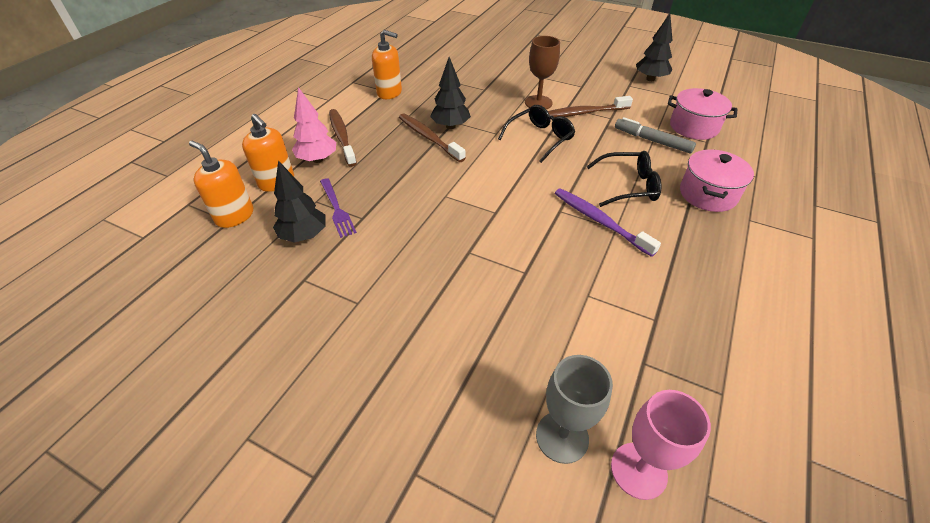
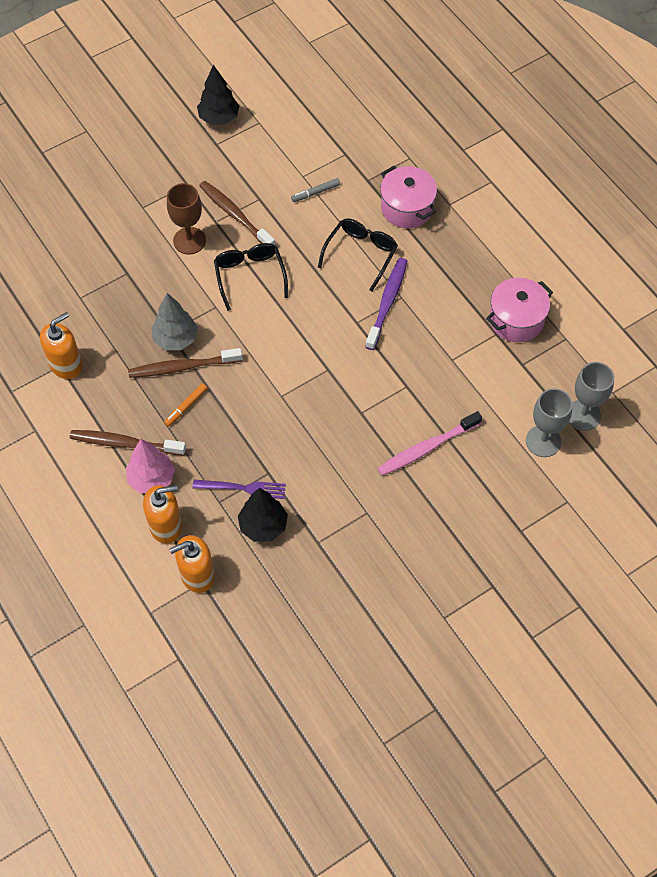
camera: 60 degrees left, 15 degrees up
(395, 152) = (186, 407): none -> orange marker
(450, 126) = (175, 339): black tree -> grey tree
(466, 320) = (427, 448): none -> pink toothbrush
(583, 113) = (235, 215): brown toothbrush -> brown toothbrush turned 120 degrees clockwise
(600, 221) = (387, 302): purple toothbrush -> purple toothbrush turned 120 degrees clockwise
(638, 470) = (583, 415): pink goblet -> grey goblet
(652, 141) = (315, 193): grey marker -> grey marker, size x0.62
(693, 127) = (319, 147): pink pot -> pink pot (516, 320)

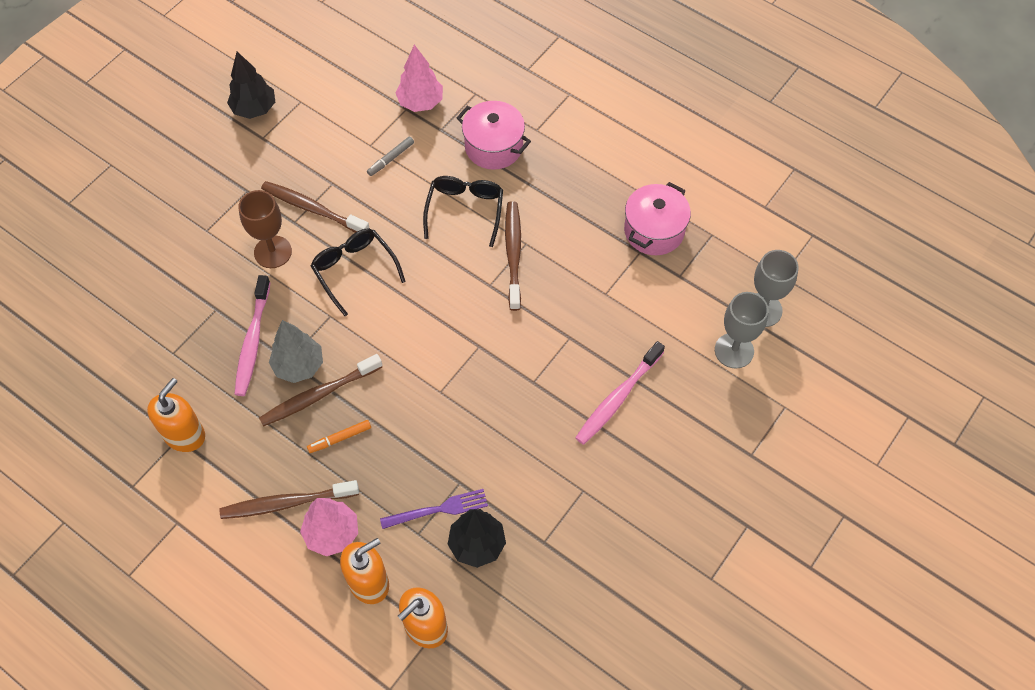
camera: 20 degrees left, 0 degrees up
(146, 308) = (253, 341): none -> pink toothbrush
(186, 407) = (340, 438): orange marker -> orange marker turned 45 degrees clockwise
(359, 152) = (420, 102): none -> pink tree
(387, 302) = (513, 254): purple toothbrush -> brown toothbrush

